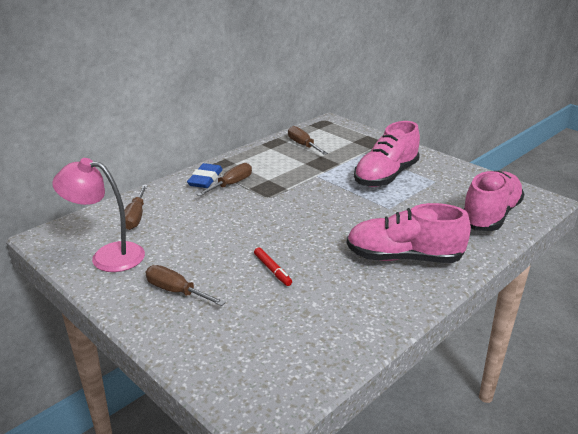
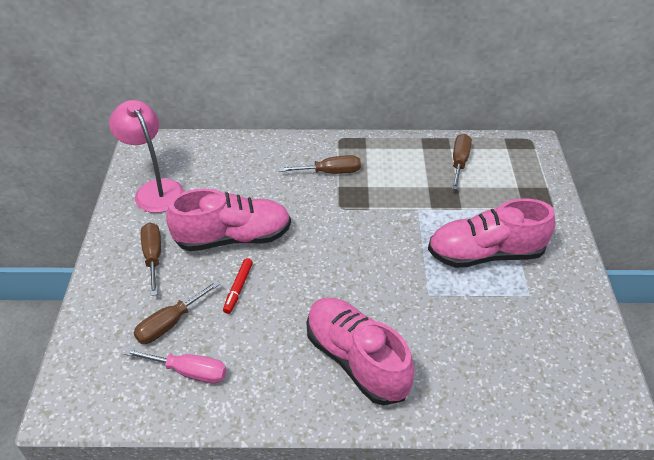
camera: 45 degrees right, 15 degrees up
(135, 217) = (218, 162): brown screwdriver -> brown screwdriver (170, 323)
(205, 179) = (318, 153): blue eraser -> none
(316, 330) = (189, 372): none -> pink screwdriver
(490, 216) = (519, 380): pink shoe -> pink shoe (233, 238)

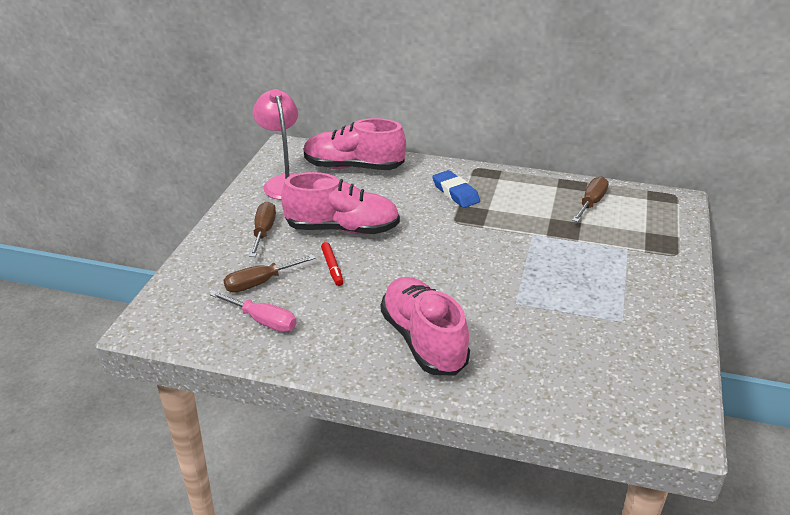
camera: 15 degrees right, 10 degrees down
(238, 288) = (332, 267): red marker -> red marker turned 45 degrees counterclockwise
(330, 172) = (455, 193): brown screwdriver -> blue eraser
(485, 254) = (588, 280): pink shoe -> pink shoe (354, 167)

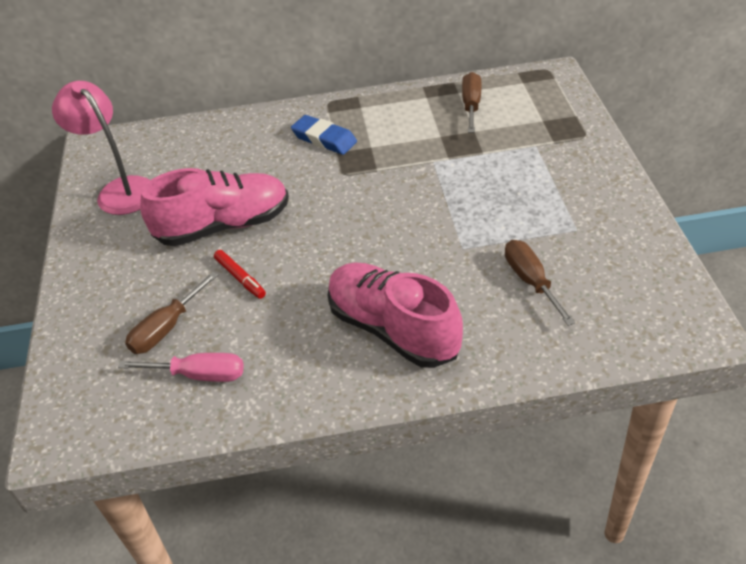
camera: 20 degrees left, 10 degrees up
(264, 232) = (132, 261): brown screwdriver -> brown screwdriver (531, 281)
(354, 167) = (191, 144): pink shoe -> none

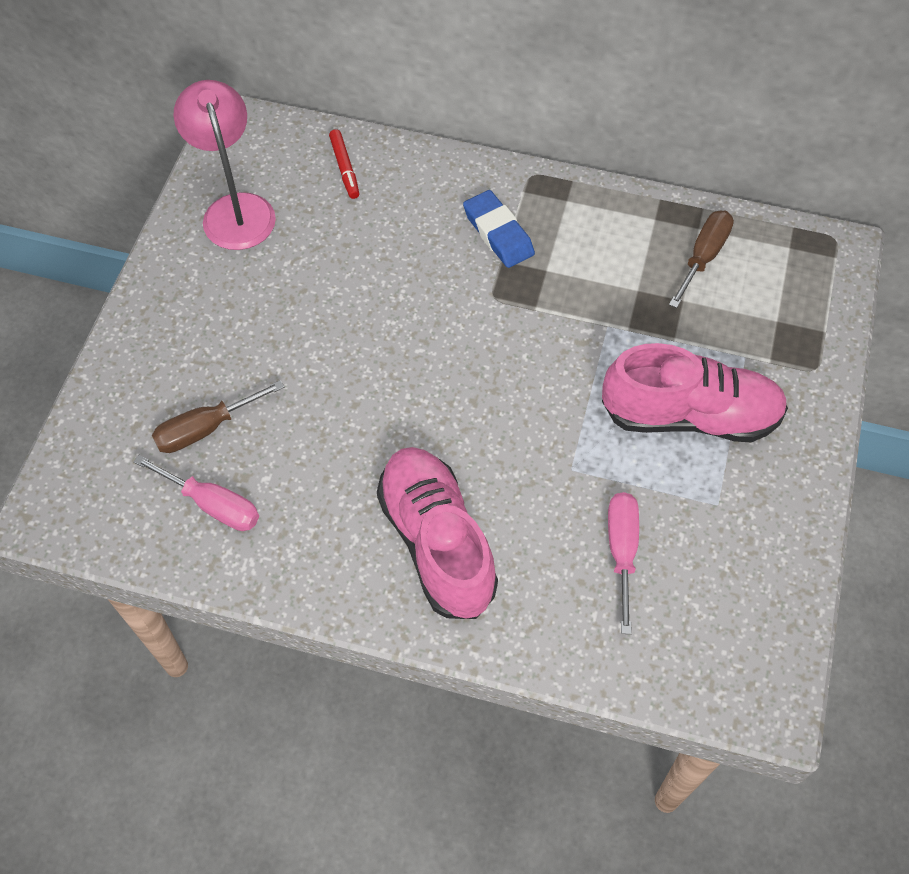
camera: 20 degrees right, 15 degrees up
(223, 226) = (324, 314): pink shoe -> pink shoe (689, 415)
(240, 278) = (310, 397): red marker -> red marker (345, 168)
(531, 281) = (622, 551): brown screwdriver -> pink screwdriver

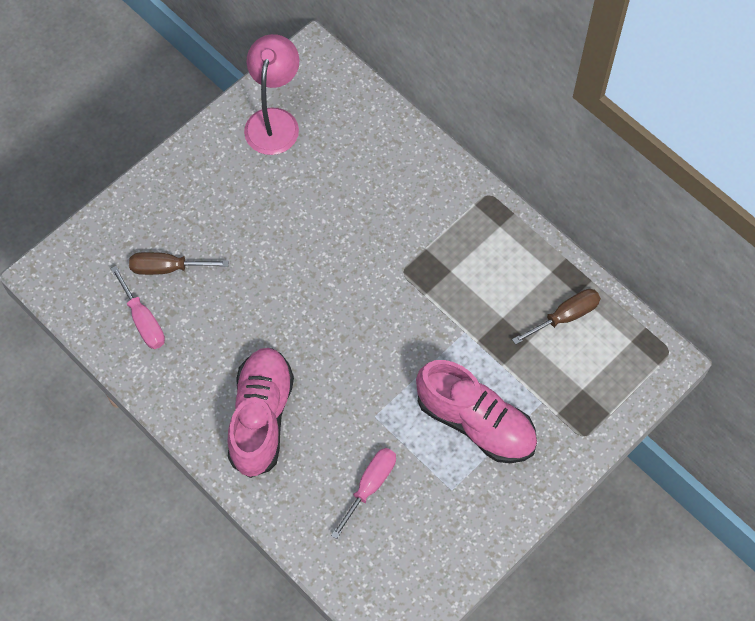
camera: 30 degrees right, 5 degrees up
(345, 168) = (364, 125): red marker -> none
(498, 233) = (436, 227): blue eraser -> none

